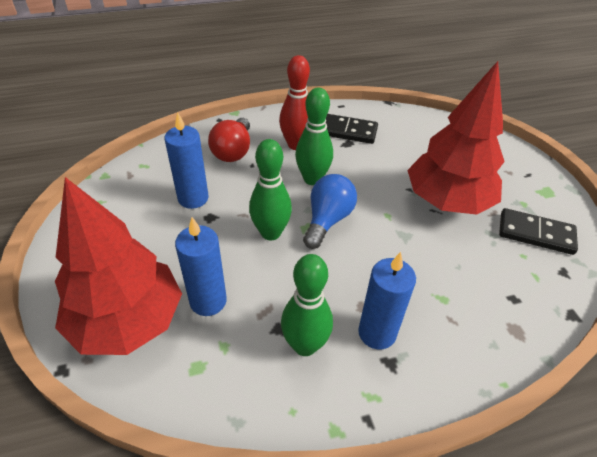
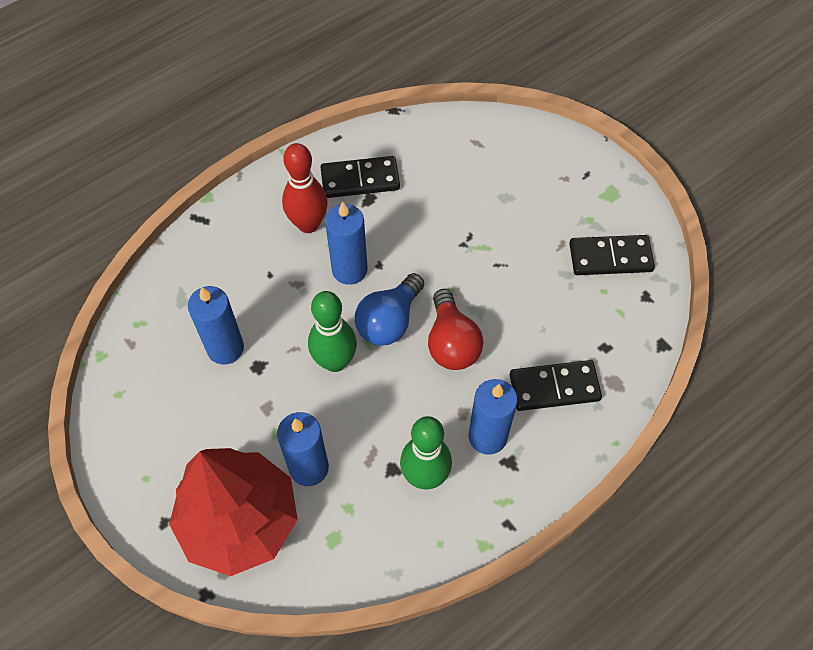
camera: 20 degrees left, 15 degrees up
(233, 151) = (237, 262): red light bulb -> red light bulb (451, 343)
(312, 179) = (349, 270): green bowling pin -> blue candle
(327, 220) = (389, 321): blue light bulb -> blue light bulb turned 150 degrees counterclockwise
(447, 201) = (509, 246): red tree -> none
(455, 314) = (554, 387): none -> black domino

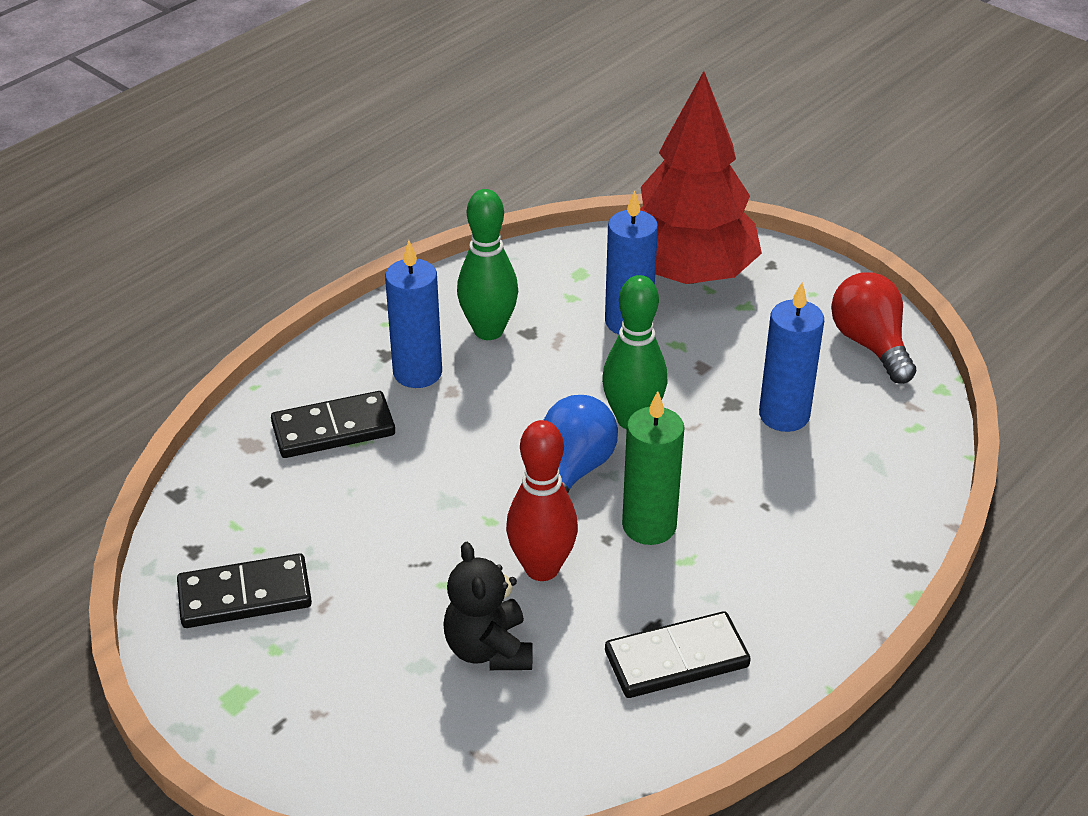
camera: 170 degrees right, 20 degrees down
(308, 224) = (736, 579): red bowling pin -> red bowling pin (542, 568)
(349, 270) = (649, 526): blue candle -> green candle
(451, 343) = (479, 458): red light bulb -> red light bulb (870, 344)
(465, 201) = (489, 649): none -> black teddy bear

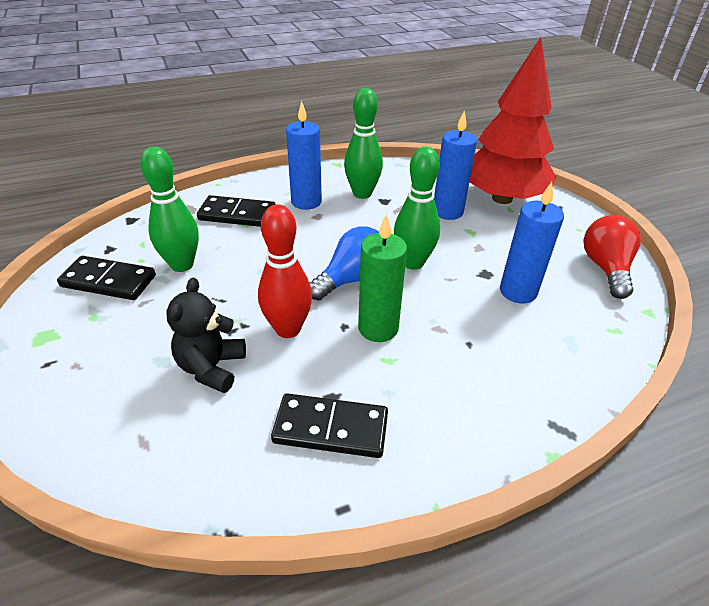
camera: 25 degrees right, 0 degrees up
(325, 535) = (182, 265): none -> green bowling pin

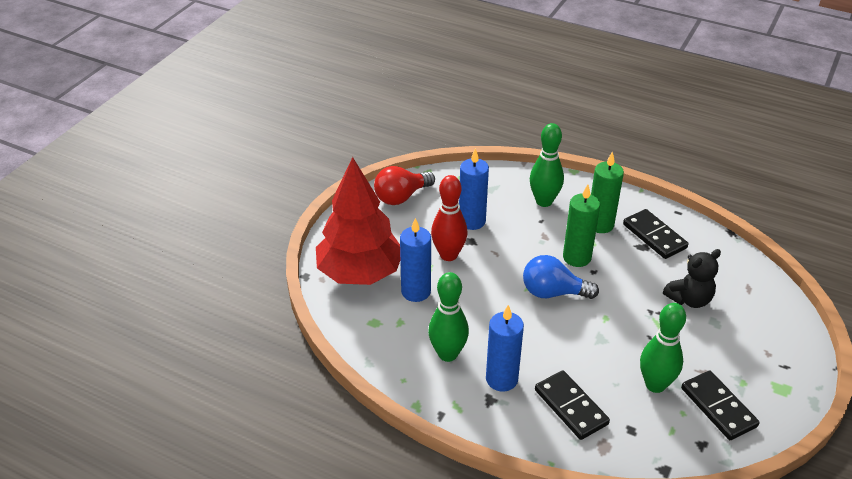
camera: 130 degrees left, 0 degrees up
(288, 329) = (627, 291): red bowling pin -> red bowling pin (448, 255)
(409, 391) = (600, 224): none -> green candle
(413, 262) = (501, 276): green bowling pin -> green bowling pin (544, 201)

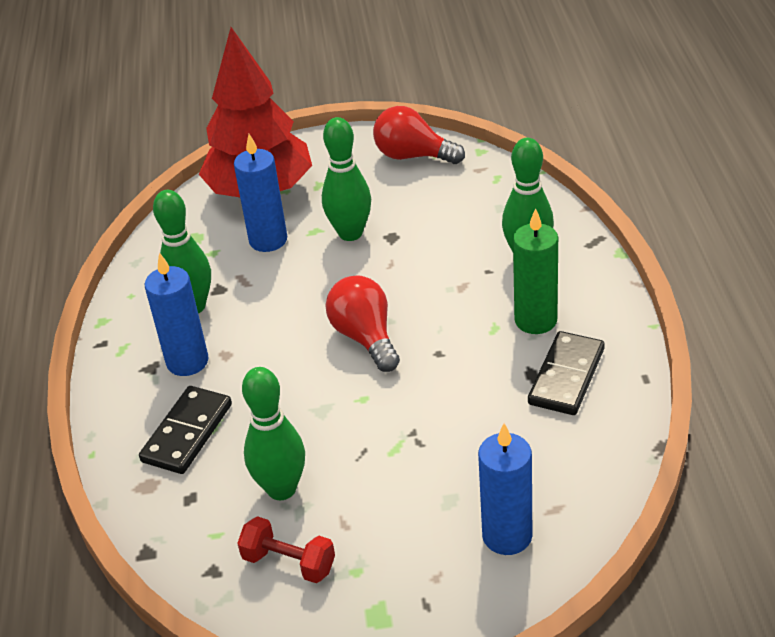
camera: 60 degrees right, 0 degrees up
(448, 255) = (350, 233): red bowling pin -> green bowling pin
(472, 221) = (427, 222): blue candle -> blue candle (507, 536)
(553, 292) = (365, 337): blue light bulb -> red light bulb
(577, 257) = (449, 328): green candle -> none
(689, 299) = (471, 459): black teddy bear -> none
(718, 407) = (289, 563): black domino -> red dumbbell

